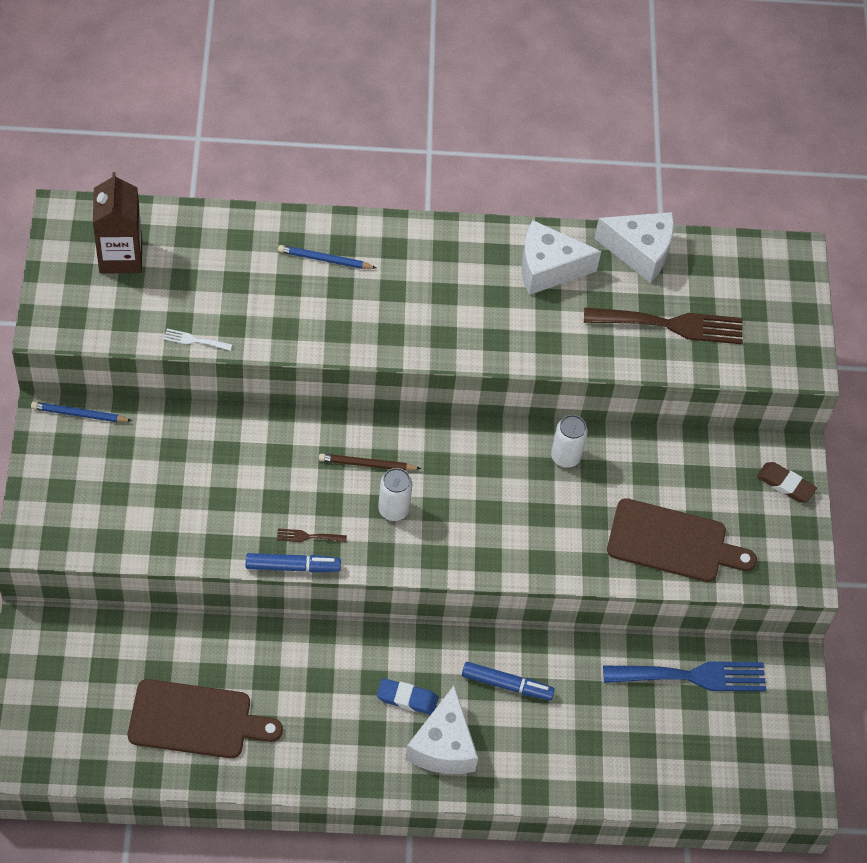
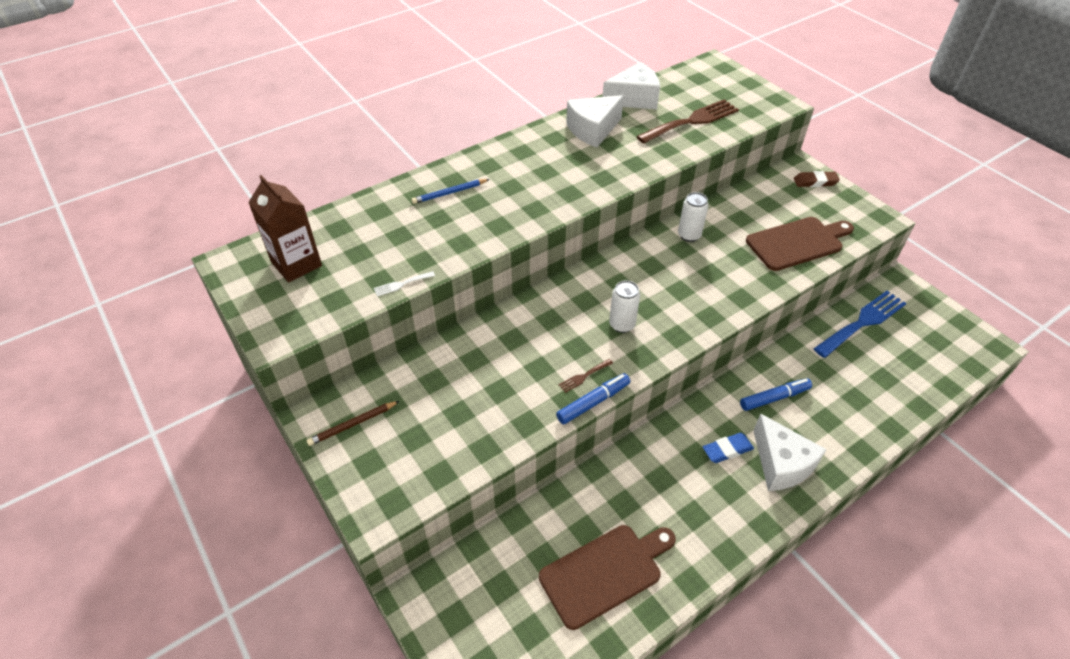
camera: 30 degrees left, 10 degrees down
(79, 414) = (339, 400): blue pencil -> none
(367, 464) = (577, 309): brown pencil -> brown pencil (352, 424)

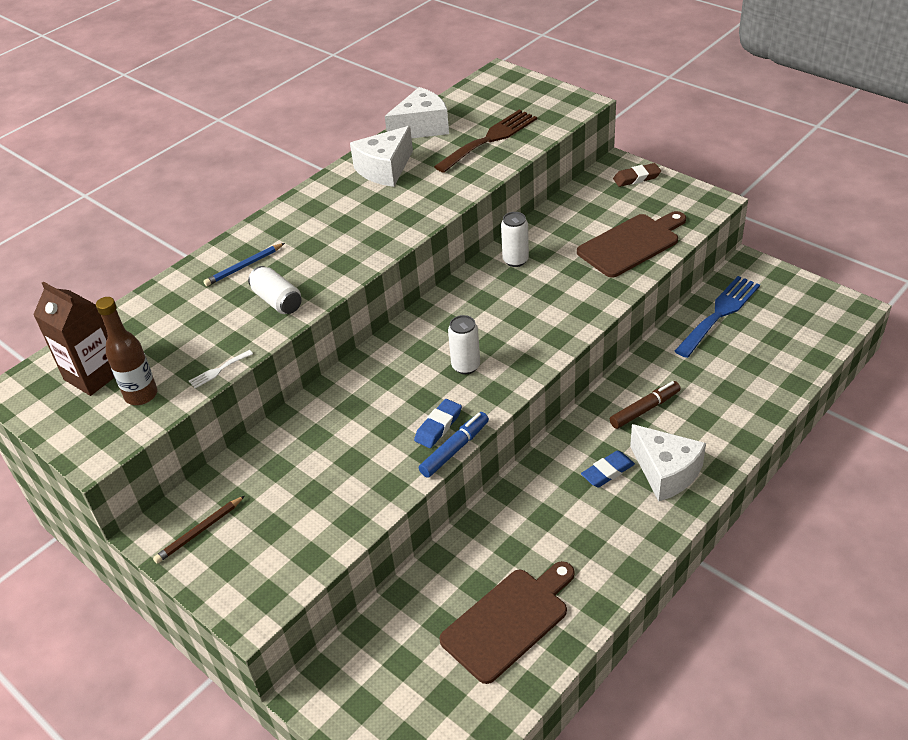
camera: 10 degrees left, 5 degrees down
(330, 292) = (141, 395): none -> brown bottle
(469, 231) = (277, 301): none -> white can
(584, 376) = (438, 426): brown fork -> blue eraser
(774, 398) = (645, 409): blue marker -> brown marker

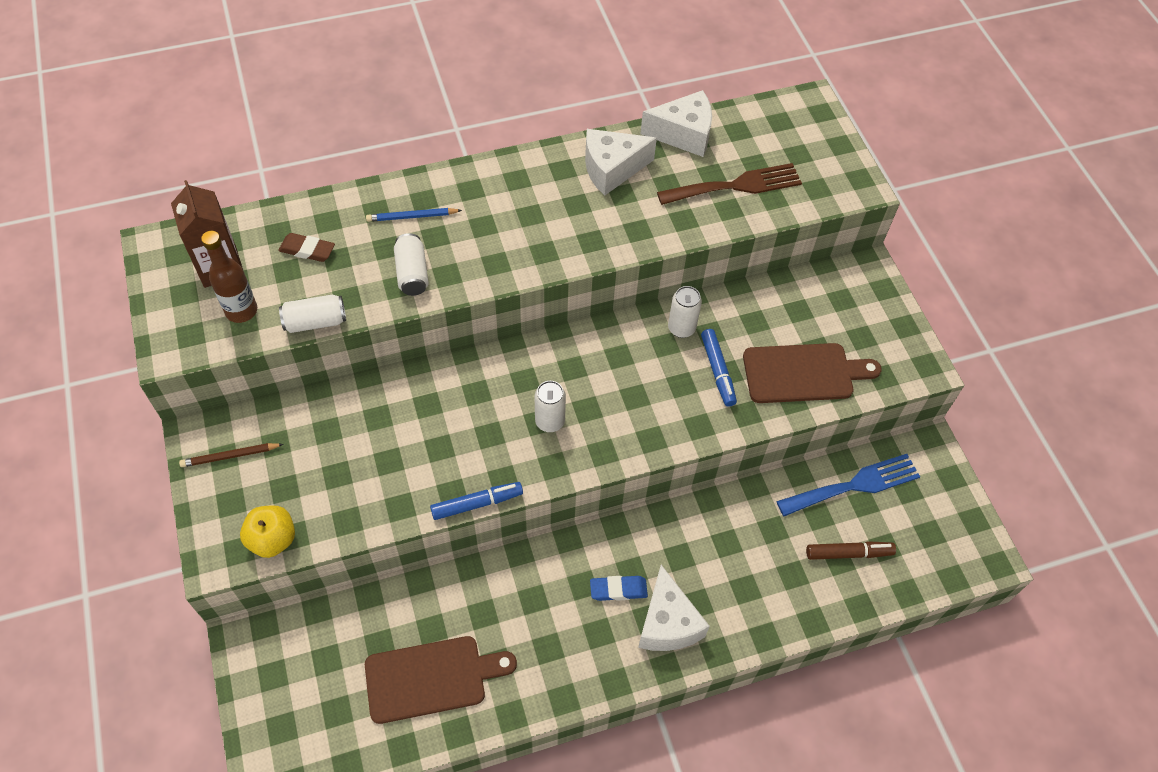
camera: 25 degrees right, 15 degrees up
(218, 370) = (315, 322): white fork -> white can
(293, 570) = (272, 539): none -> yellow apple
(438, 426) = (481, 471): blue eraser -> none
(567, 272) = (717, 371): none -> blue marker
(636, 178) = (873, 295): brown eraser -> brown eraser (307, 250)
(645, 409) = (701, 546): brown marker -> brown marker (848, 553)

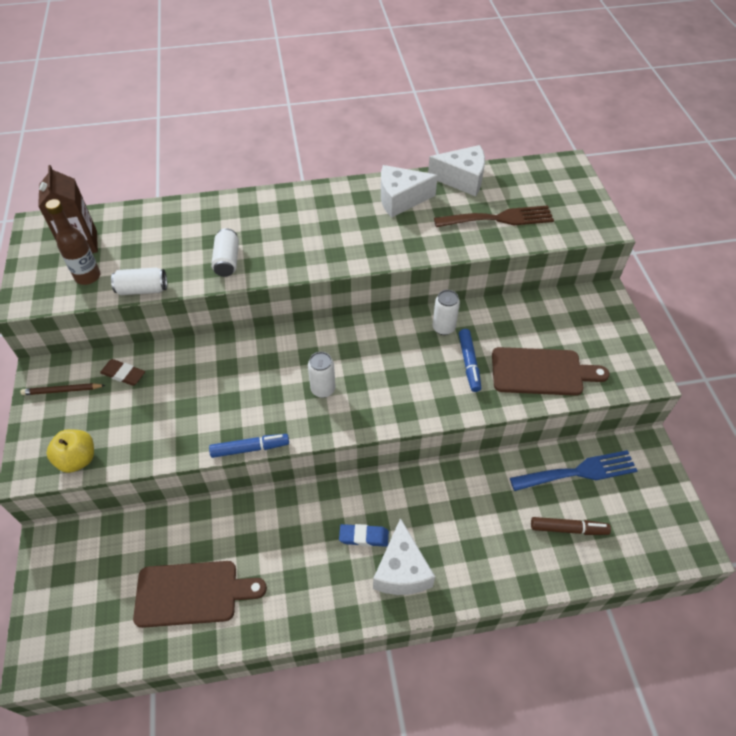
camera: 10 degrees right, 5 degrees down
(307, 250) = (150, 238): brown eraser -> brown eraser (123, 374)
(412, 217) = (236, 221): blue pencil -> none

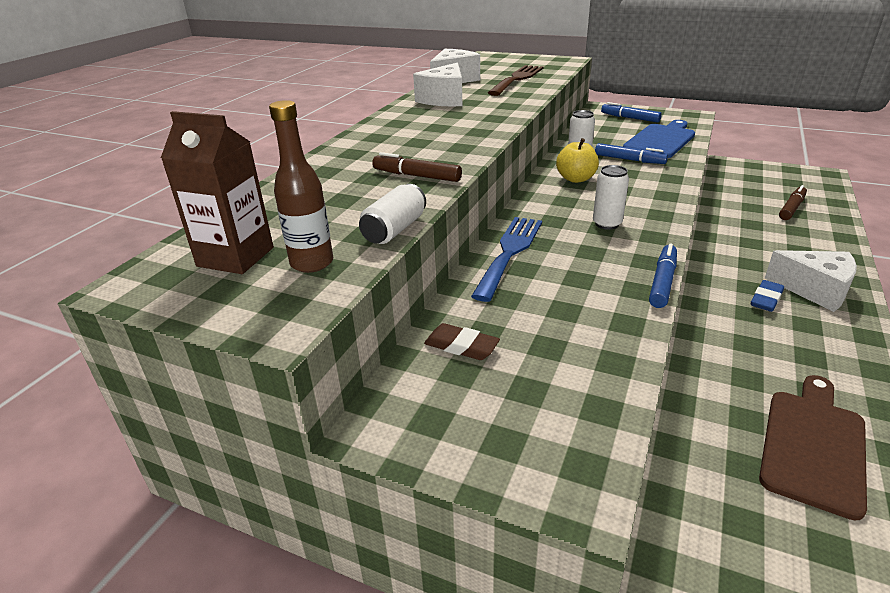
camera: 55 degrees left, 20 degrees down
(62, 390) = (437, 414): brown pencil -> none
(78, 459) = (593, 428): yellow apple -> yellow apple (576, 179)
(123, 374) = (461, 346): brown eraser -> brown eraser turned 60 degrees clockwise
(227, 261) = (416, 176): white can -> brown marker
(541, 372) = (660, 140): brown cutting board -> blue cutting board
(579, 472) = (736, 189): blue fork -> blue fork (509, 252)
(589, 329) = (630, 118): none -> blue marker

